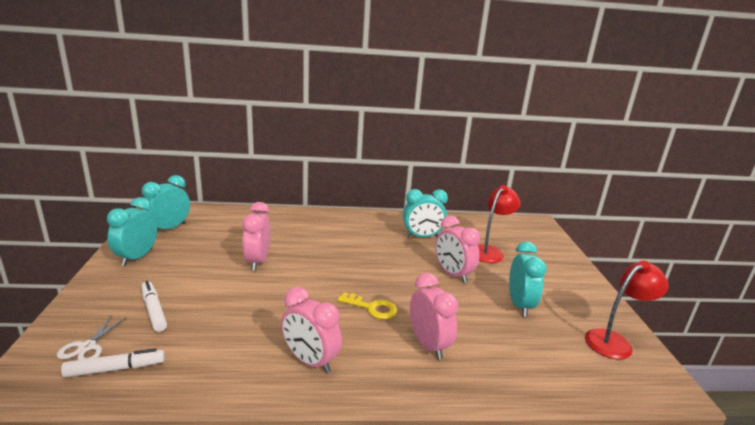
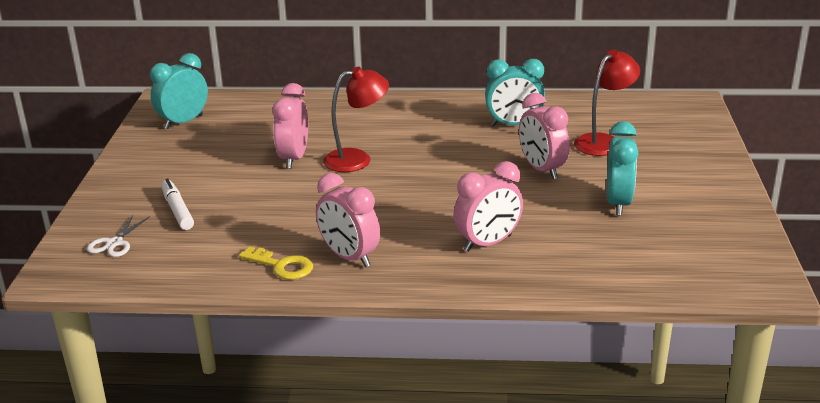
camera: 10 degrees right, 5 degrees up
(115, 369) = (147, 262): white marker -> none
(137, 257) = (150, 156): turquoise clock -> none
(372, 308) = (428, 207): yellow key -> yellow key (282, 266)
(428, 345) = (488, 243): pink clock -> pink clock turned 75 degrees clockwise
(614, 341) = (725, 241): red lamp -> red lamp (357, 159)

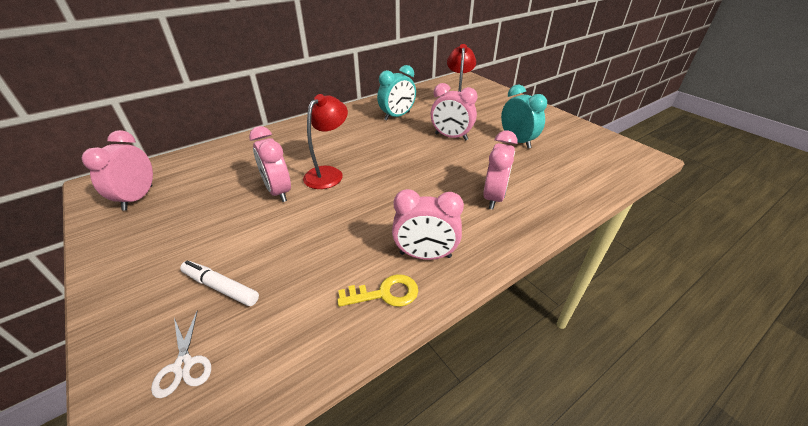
camera: 40 degrees left, 10 degrees up
(183, 122) = (138, 198): turquoise clock -> pink clock

